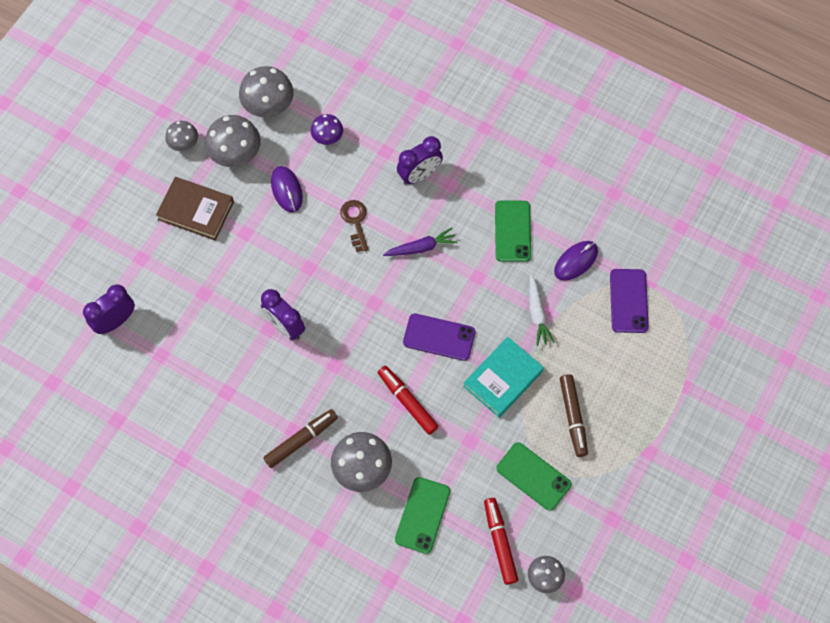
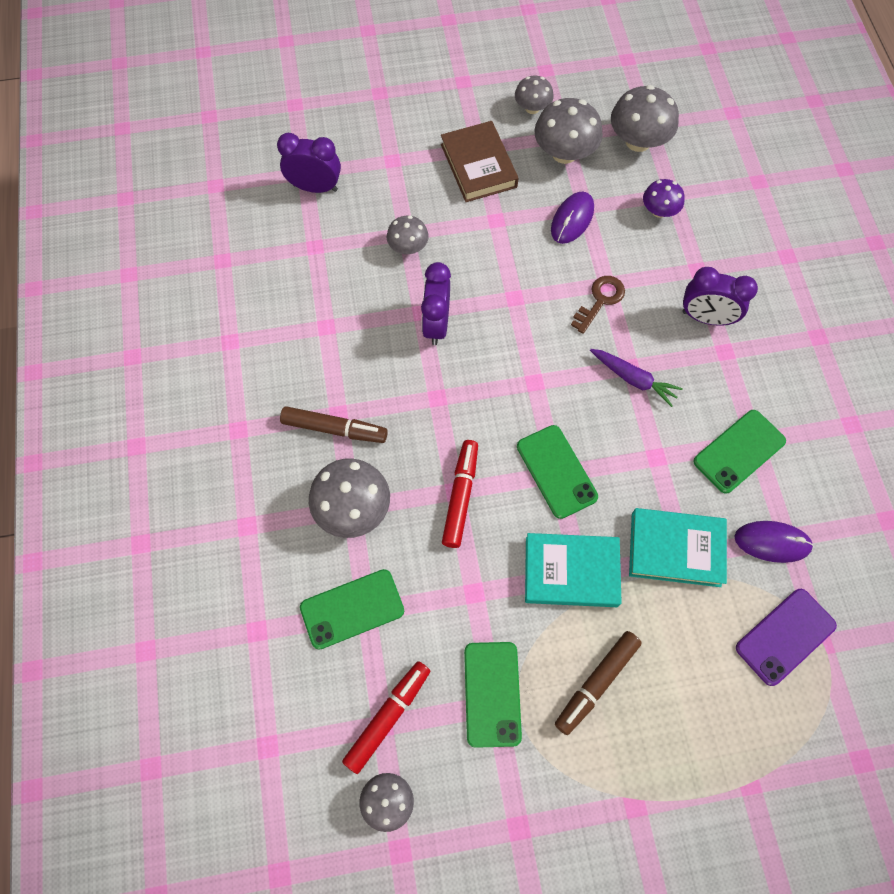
camera: 50 degrees right, 0 degrees up
(215, 300) = (408, 247): none -> grey mushroom
(439, 337) = (556, 471): purple phone -> green phone
(537, 313) = (675, 549): white carrot -> turquoise book

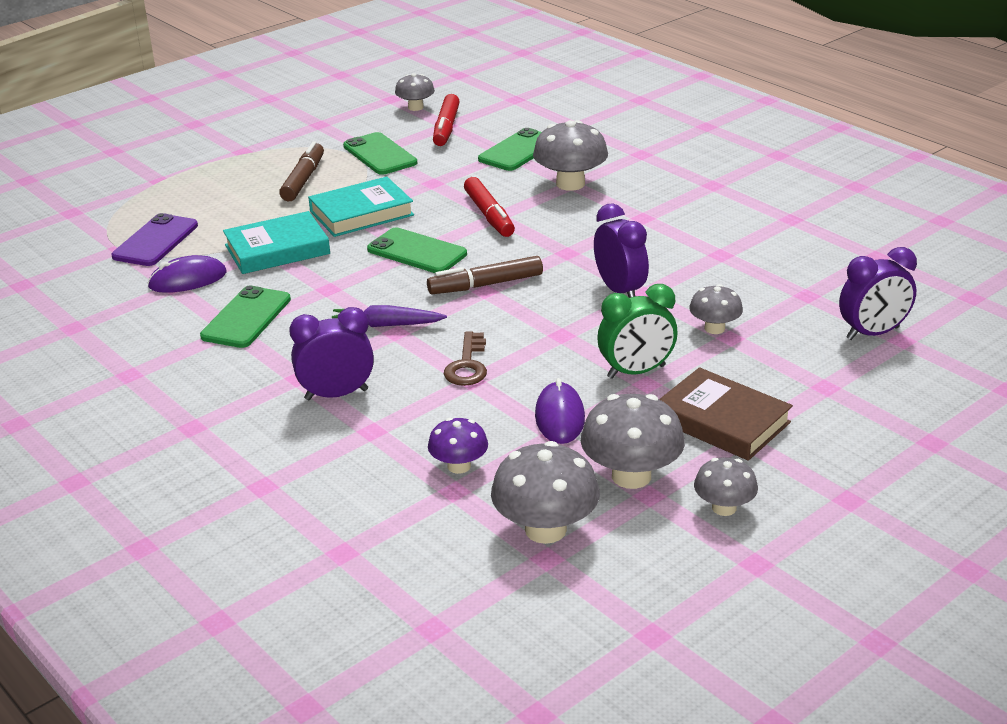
camera: 150 degrees right, 35 degrees down
(334, 429) = (635, 210): brown marker -> brown marker (485, 285)
(494, 233) = (636, 372): none -> green clock

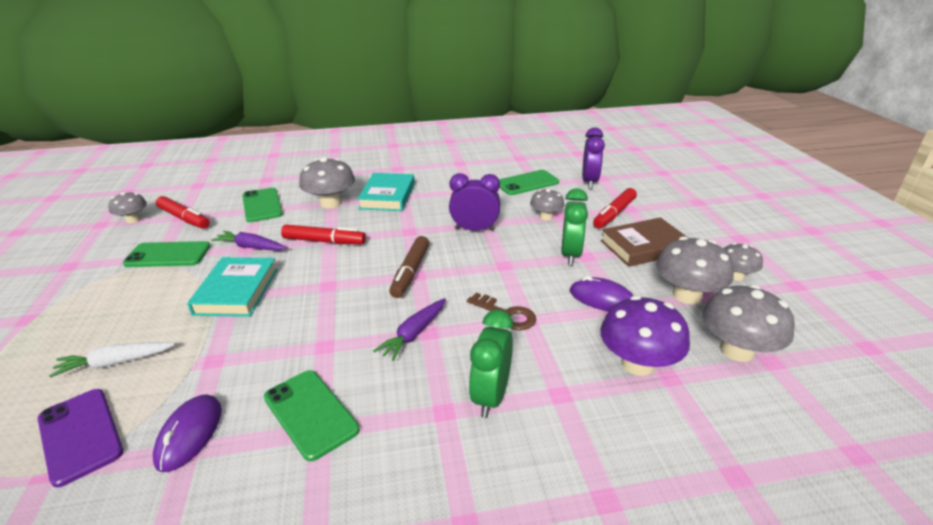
camera: 60 degrees left, 0 degrees up
(229, 212) = (115, 363): none -> white carrot
(277, 249) = (223, 354): turquoise book -> turquoise book (388, 196)
(303, 180) = (137, 302): brown marker -> none
(336, 394) = (490, 396): purple clock -> green clock
(417, 252) = (329, 285): green phone -> green phone (527, 183)
(436, 184) = (251, 247): none -> purple carrot
(459, 466) = (638, 364): purple mushroom -> purple mushroom, size x1.68
(791, 378) = (614, 214): none -> red marker

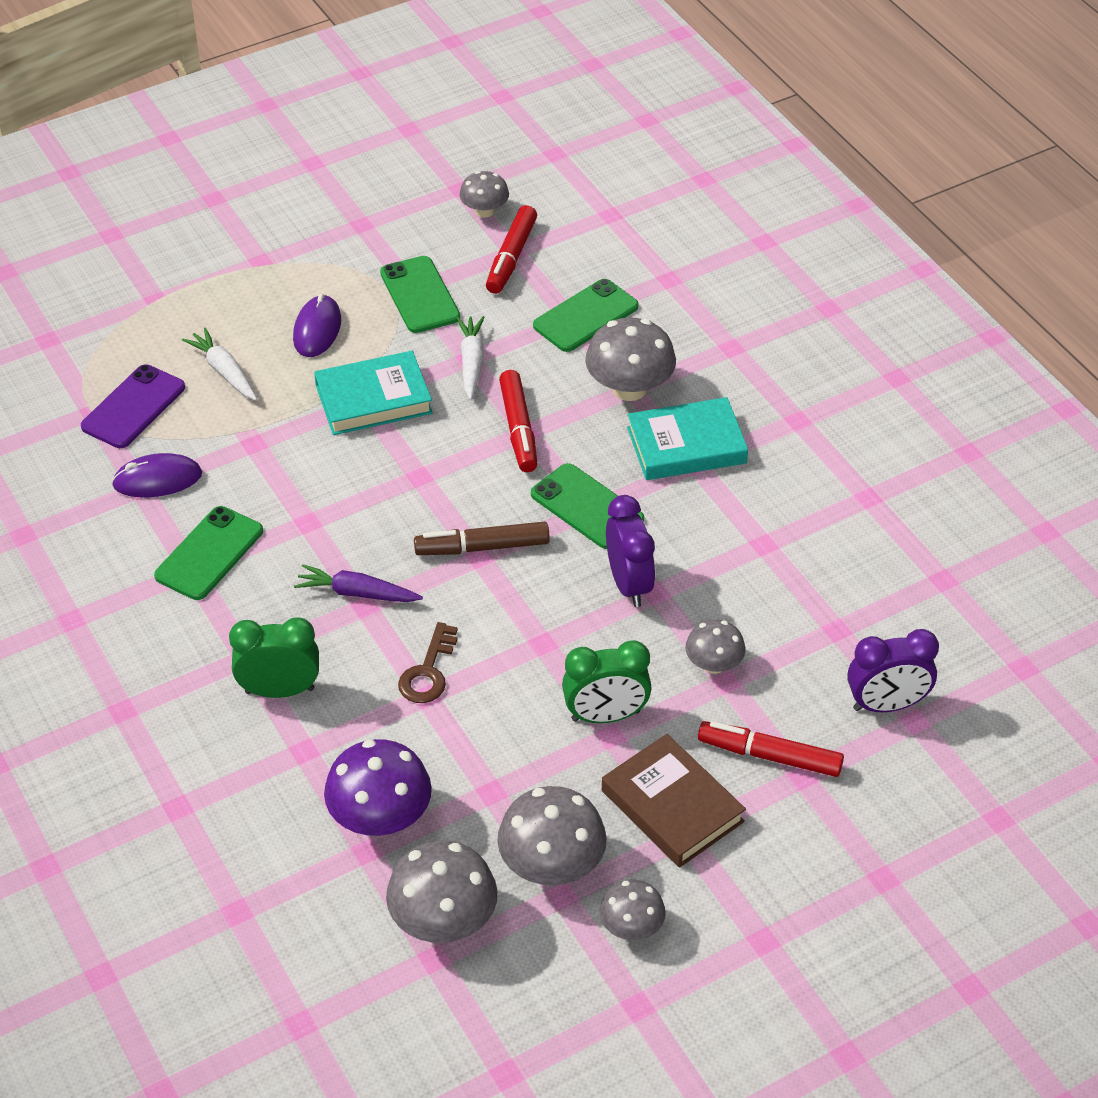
camera: 70 degrees right, 15 degrees up
(251, 247) = (471, 362): purple carrot -> white carrot
(527, 183) = (832, 614): green phone -> green phone (587, 507)
(602, 299) = (503, 768): purple mouse -> purple mouse (317, 329)

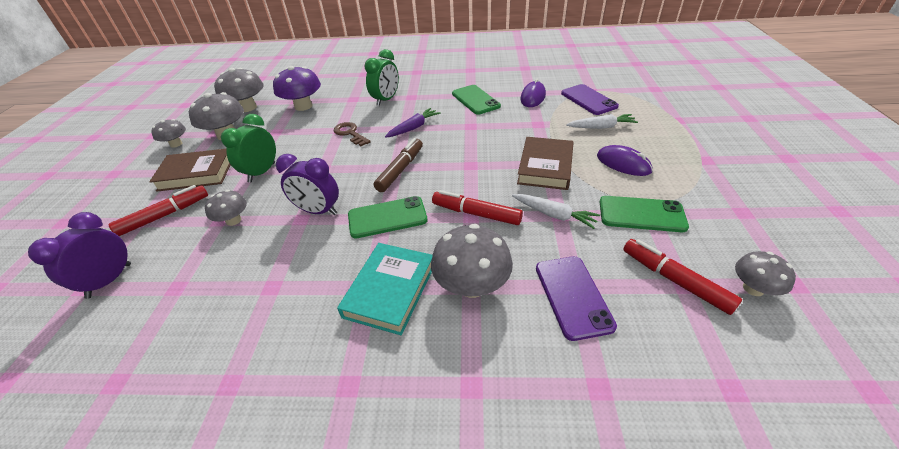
camera: 125 degrees right, 5 degrees down
(373, 399) = (545, 167): turquoise book -> brown book
(586, 316) = (573, 296): green phone -> purple phone

